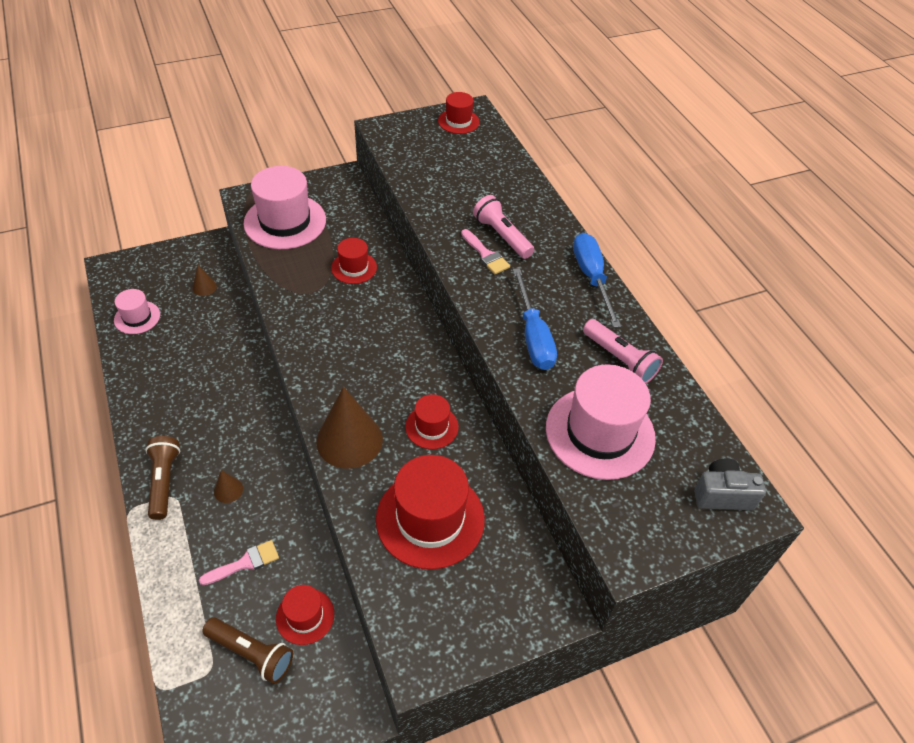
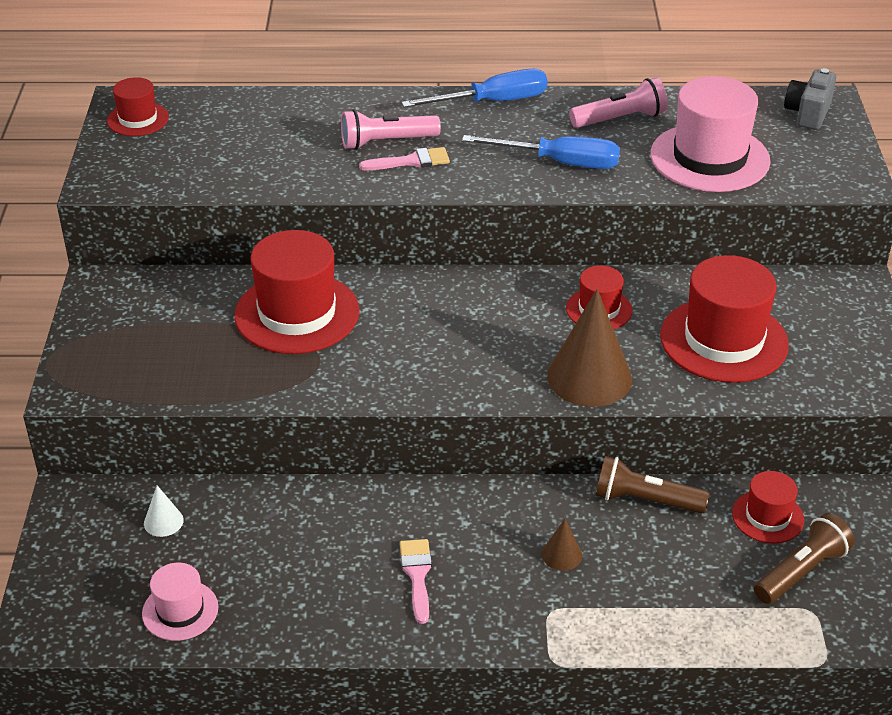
camera: 65 degrees left, 10 degrees down
(164, 481) = (520, 618): brown flashlight -> brown flashlight (645, 500)
(204, 287) = (163, 521): brown cone -> white cone
(245, 563) = (678, 557): pink brush -> pink brush (417, 575)
(285, 222) = (156, 359): pink hat -> none
(354, 268) = (297, 313): red hat -> red hat, size x1.87
(591, 277) = (493, 102): blue screwdriver -> blue screwdriver turned 150 degrees clockwise

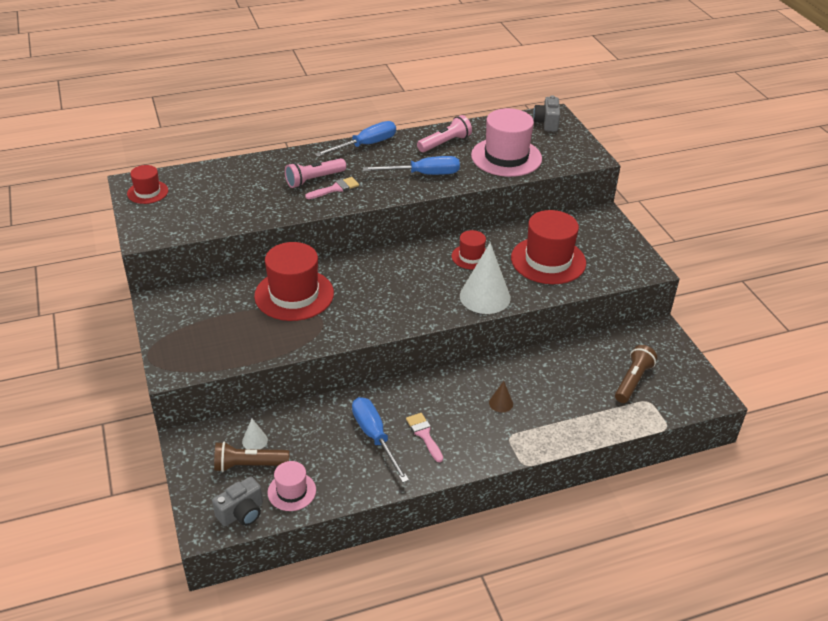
camera: 20 degrees left, 0 degrees up
(95, 624) = (241, 513): none -> grey camera
(340, 559) = (375, 437): none -> blue screwdriver
(589, 377) = (485, 297): brown cone -> white cone
(645, 500) = (532, 361): brown flashlight -> brown flashlight (249, 465)
(767, 517) = (601, 355): red hat -> none

